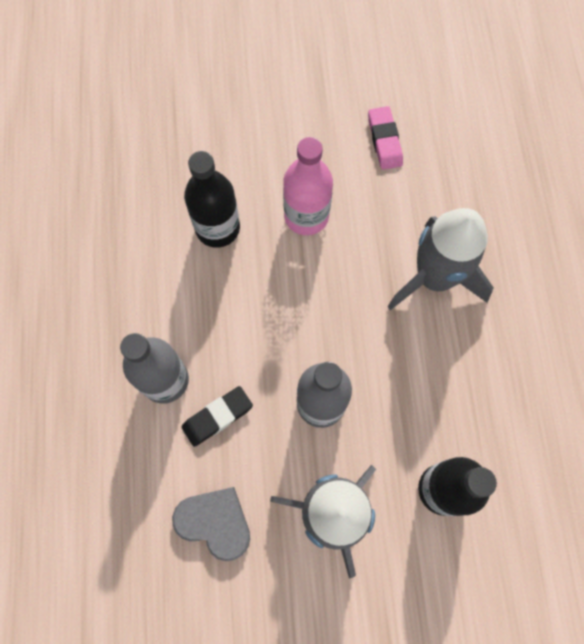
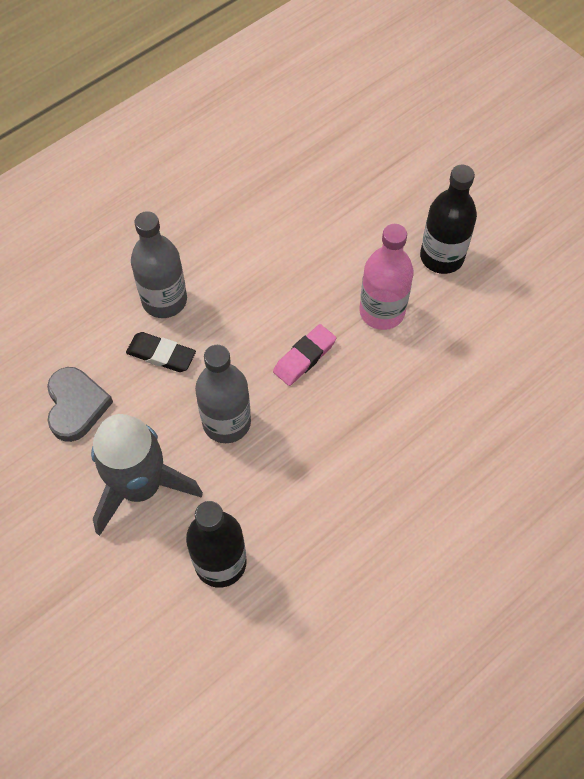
camera: 55 degrees right, 10 degrees down
(217, 228) = (318, 256): black bottle -> black bottle (441, 257)
(384, 140) = (503, 327): pink eraser -> pink eraser (304, 357)
(434, 277) = (408, 443): grey rocket -> none

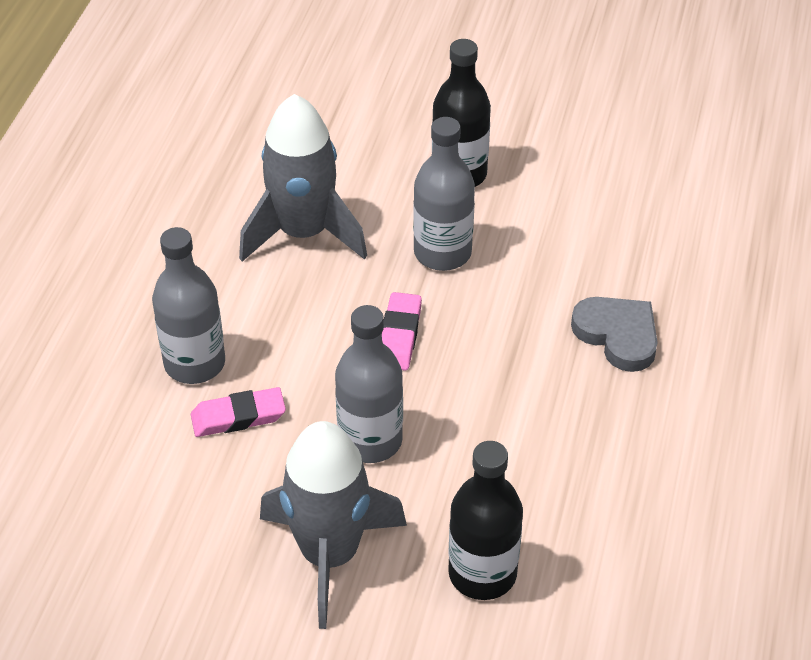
camera: 35 degrees left, 15 degrees down
(76, 406) = (183, 519): grey heart -> grey heart (617, 335)
(161, 354) = (238, 417): black eraser -> pink eraser
(303, 244) = (303, 233): none -> grey rocket
(382, 311) = (442, 253): pink bottle -> grey bottle

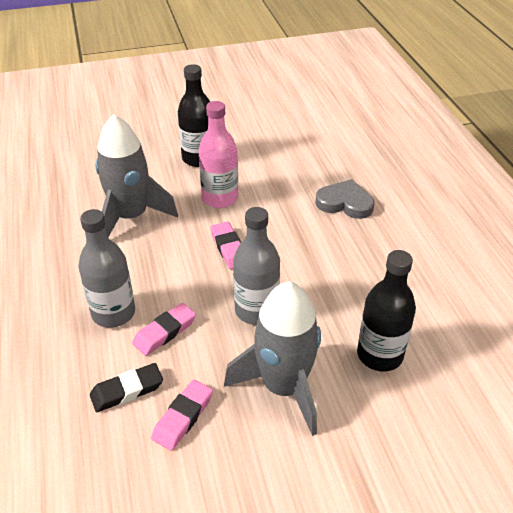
camera: 30 degrees left, 5 degrees down
(148, 470) = (127, 390): none -> black eraser
(188, 532) = (183, 417): none -> pink eraser
(442, 253) = (220, 198): grey bottle -> pink bottle

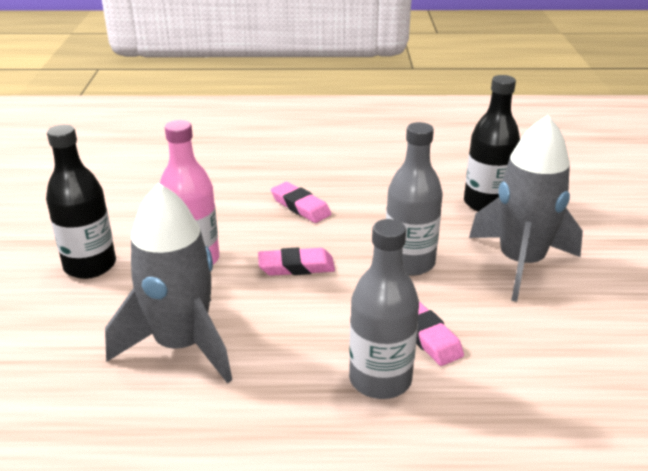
camera: 75 degrees left, 10 degrees down
(127, 390) = (517, 378): black eraser -> none
(183, 417) = (558, 336): pink eraser -> pink eraser (300, 206)
(345, 203) = (260, 179): grey heart -> none

